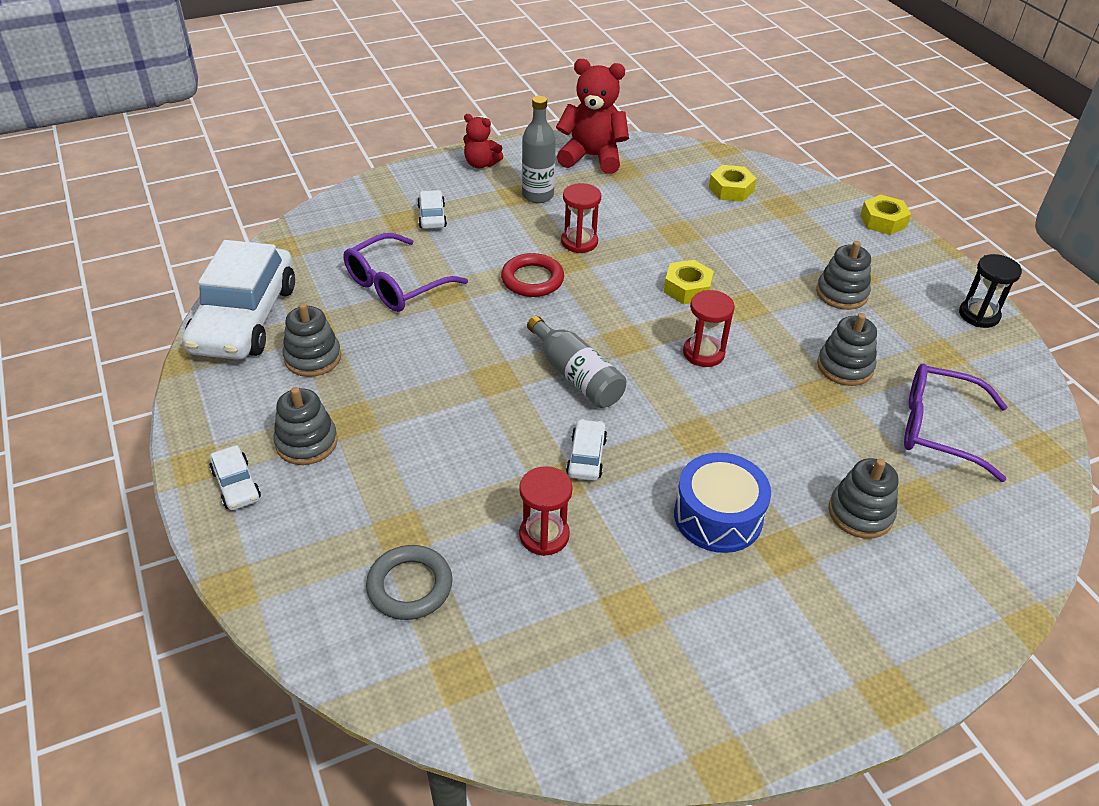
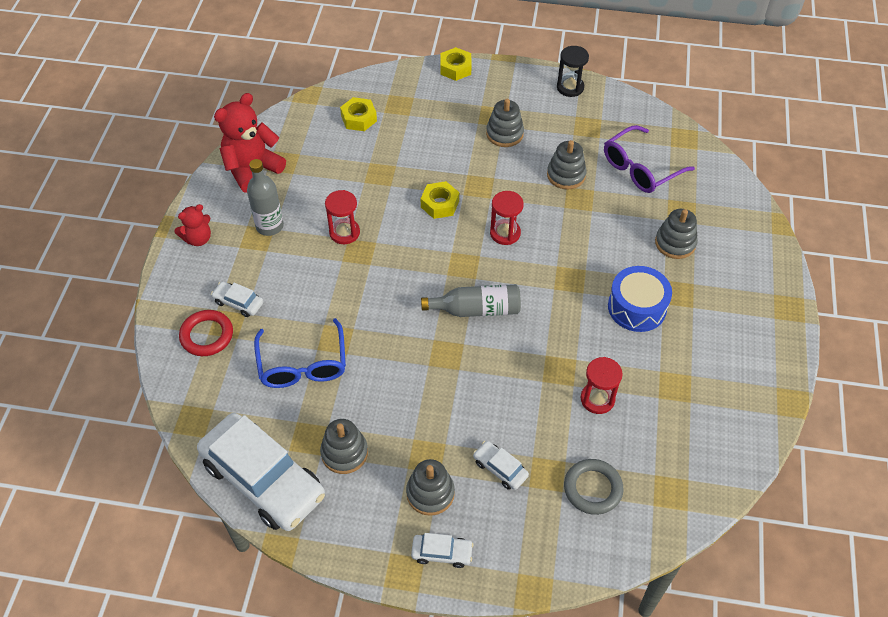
camera: 55 degrees left, 10 degrees up
(396, 285) = (302, 364): purple glasses -> blue glasses
(532, 279) = (363, 281): red ring -> red ring (207, 335)
(586, 457) = (550, 343): white car -> white car (500, 468)

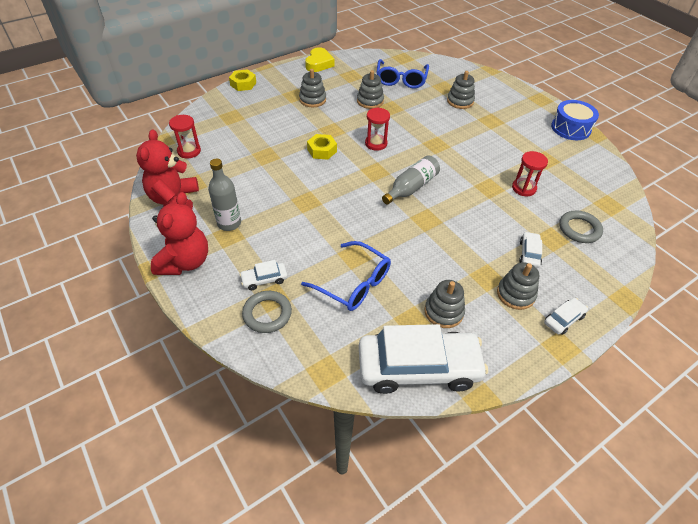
camera: 45 degrees left, 5 degrees down
(198, 239) = (185, 262): red teddy bear -> red teddy bear, size x1.77
(207, 335) = (267, 314): red ring -> grey ring
(344, 232) = (284, 197): red hourglass -> red hourglass (189, 151)
(359, 118) = (214, 136): yellow nut -> none
(500, 468) = (529, 254): white car -> white car turned 105 degrees clockwise
(570, 87) = (319, 63): black hourglass -> yellow heart
(637, 307) = (482, 137): blue drum -> blue drum (570, 128)
(640, 168) = (401, 80): purple glasses -> blue glasses

